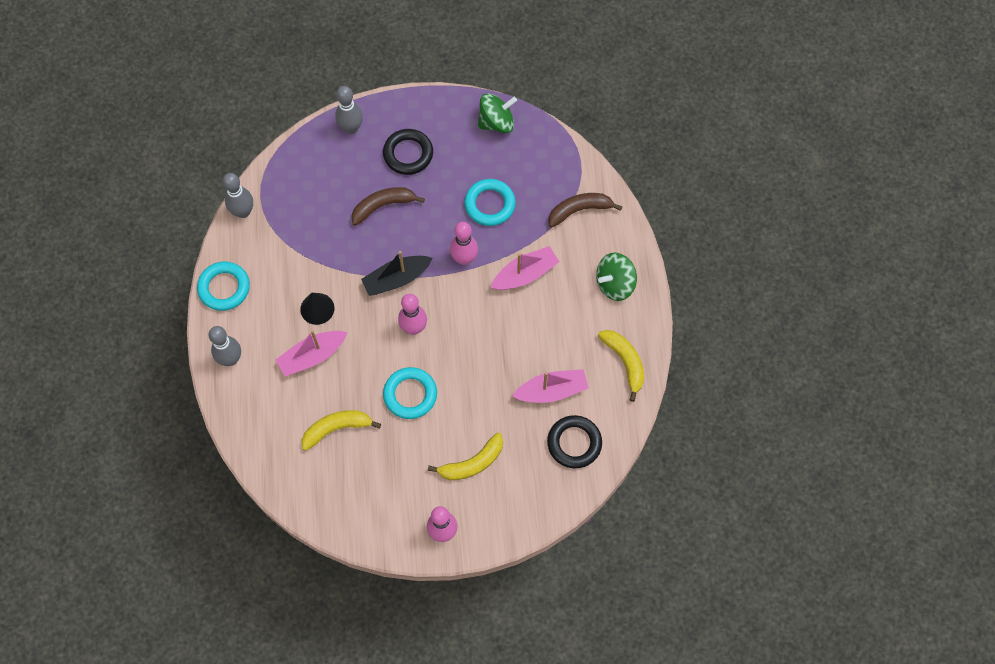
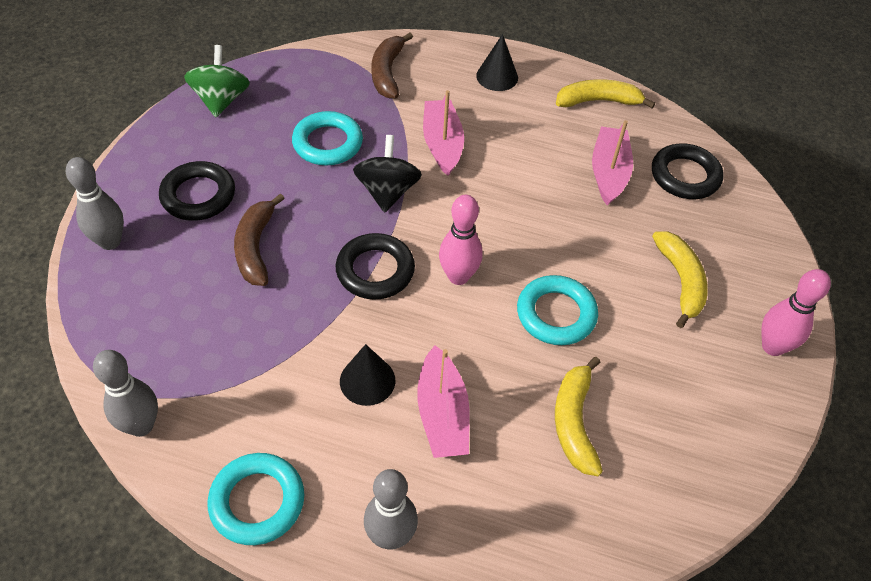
camera: 70 degrees left, 15 degrees down
(396, 279) = (375, 270): black boat -> black ring
(464, 259) = (387, 192): pink bowling pin -> black spinning top
(615, 284) = (497, 76): green spinning top -> black cone

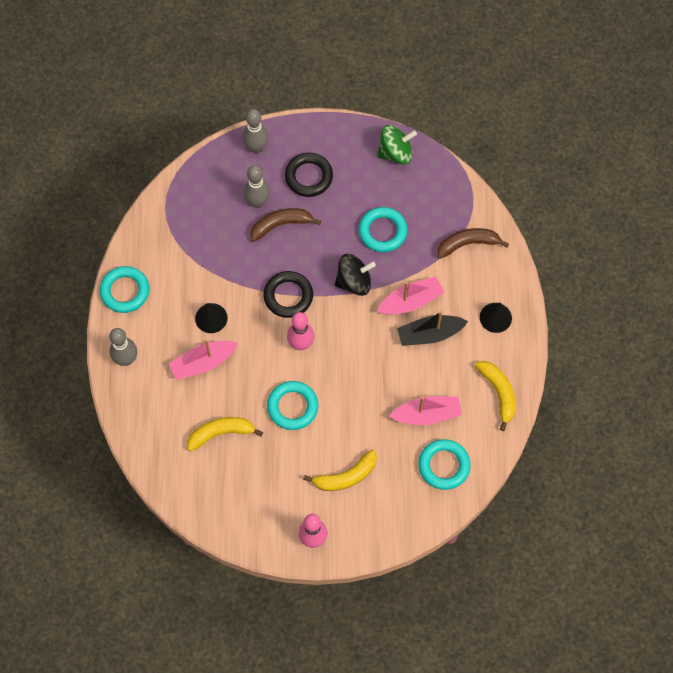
camera: 75 degrees right, 15 degrees up
(141, 426) = (148, 220): grey bowling pin -> grey bowling pin (258, 202)
(496, 139) = (429, 334): none -> black boat
(685, 176) = (444, 465): black ring -> turquoise ring

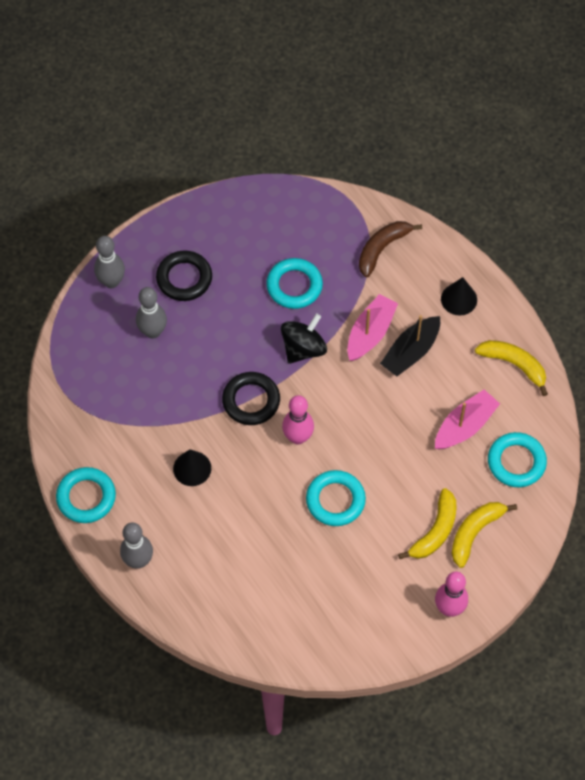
camera: 35 degrees left, 5 degrees down
(203, 363) = (217, 515): pink boat -> none
(221, 433) = (286, 569): yellow banana -> yellow banana (475, 532)
(281, 225) = (192, 339): brown banana -> none
(395, 153) = (250, 207): green spinning top -> none

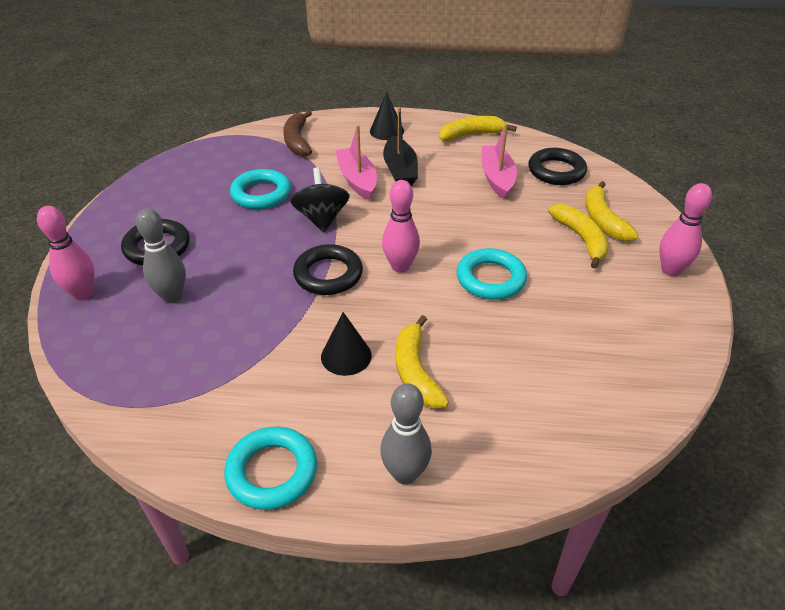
camera: 50 degrees left, 20 degrees down
(111, 282) = (83, 294): grey bowling pin -> pink bowling pin
(213, 515) = (416, 371): none -> yellow banana
(516, 462) = (556, 171): turquoise ring -> black ring

